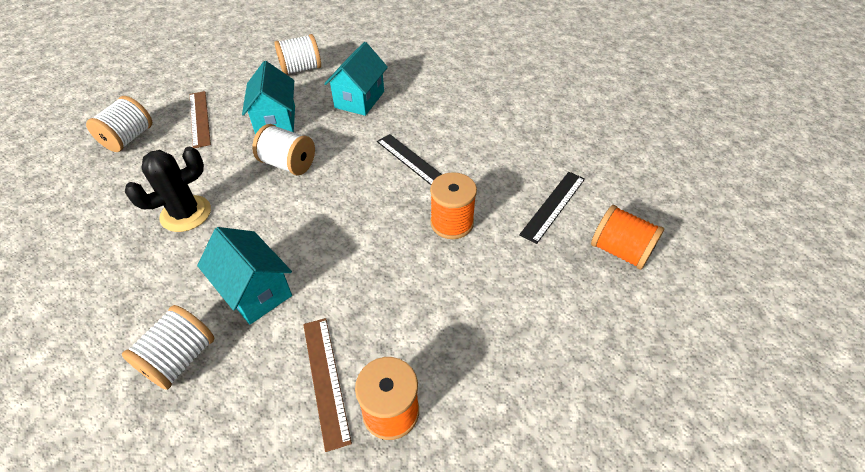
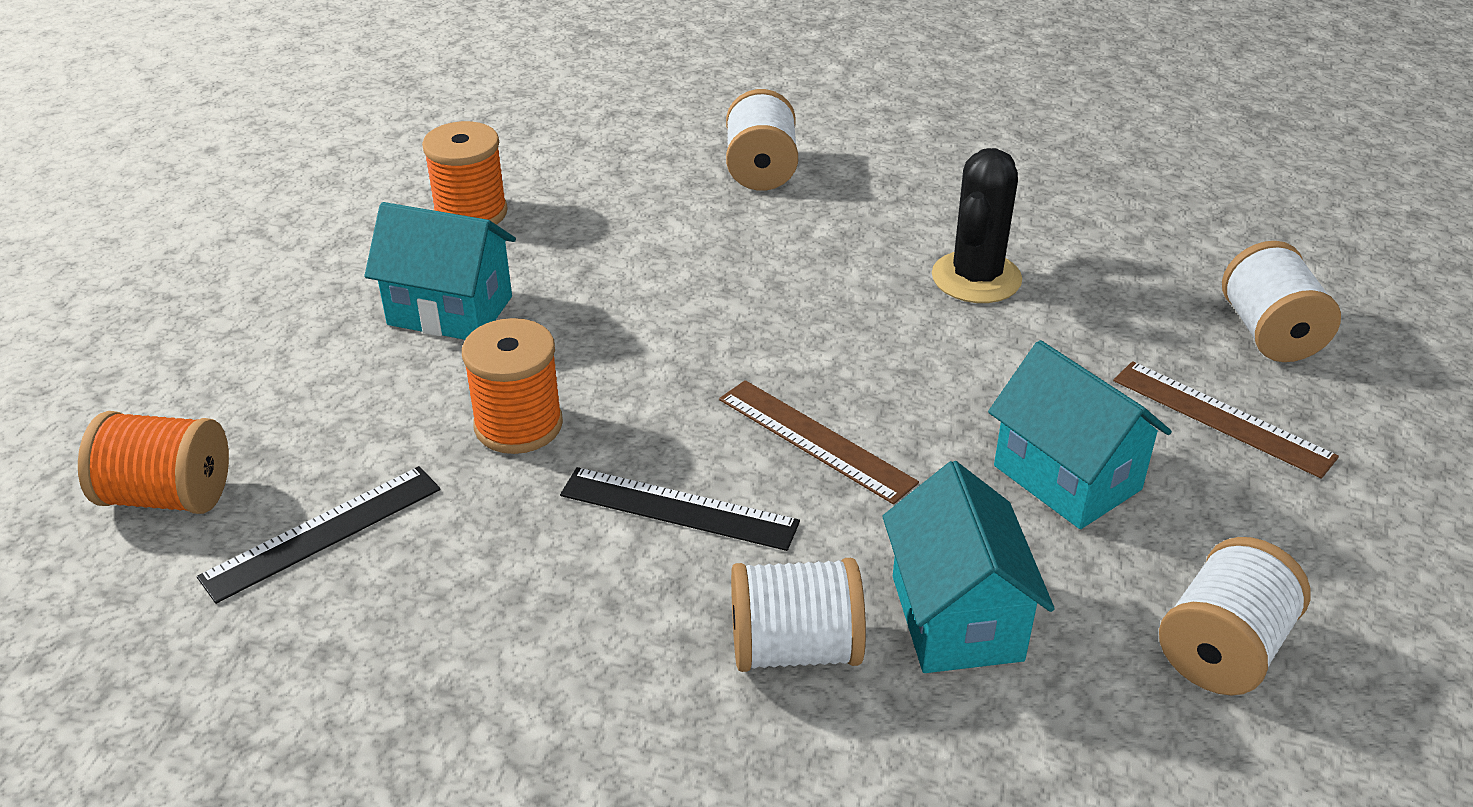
camera: 150 degrees right, 10 degrees down
(255, 291) = (749, 242): turquoise house -> turquoise house (450, 310)
(288, 164) = (921, 406): white spool -> white spool (795, 648)
(325, 379) = (570, 209): brown ruler -> brown ruler (815, 440)
(553, 206) = (323, 532): black ruler -> black ruler turned 45 degrees clockwise

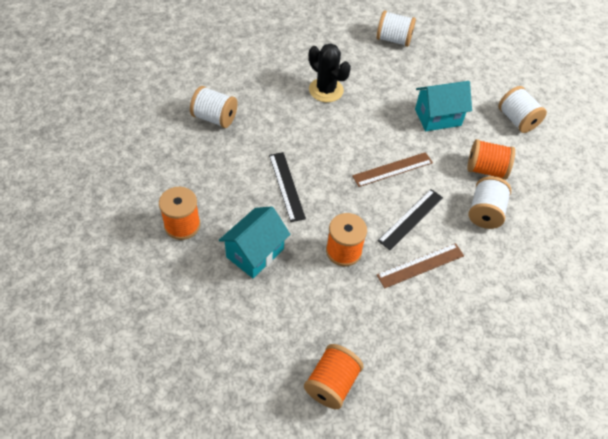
camera: 70 degrees left, 15 degrees up
(323, 532) = (378, 331): black ruler -> black ruler (286, 186)
(956, 618) = (486, 169): turquoise house -> orange spool
(1222, 418) = (427, 71): brown ruler -> brown ruler (420, 265)

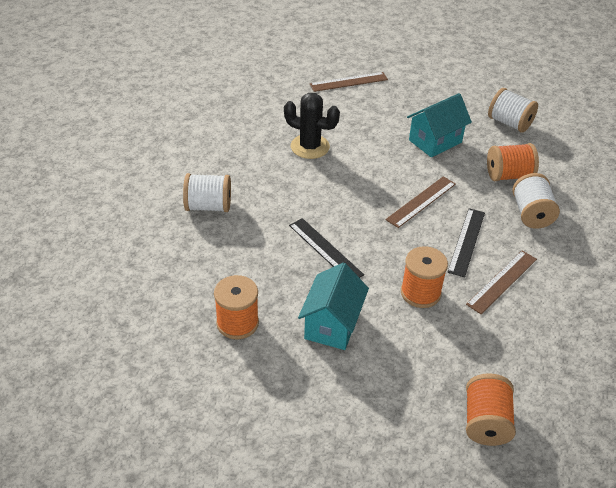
camera: 20 degrees left, 10 degrees down
(393, 40) = (348, 82): white spool -> brown ruler

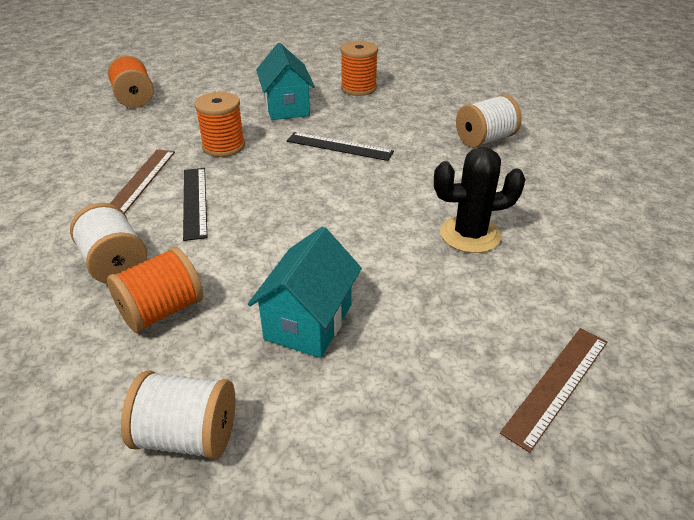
camera: 150 degrees right, 5 degrees down
(421, 201) = (273, 224): brown ruler -> none

